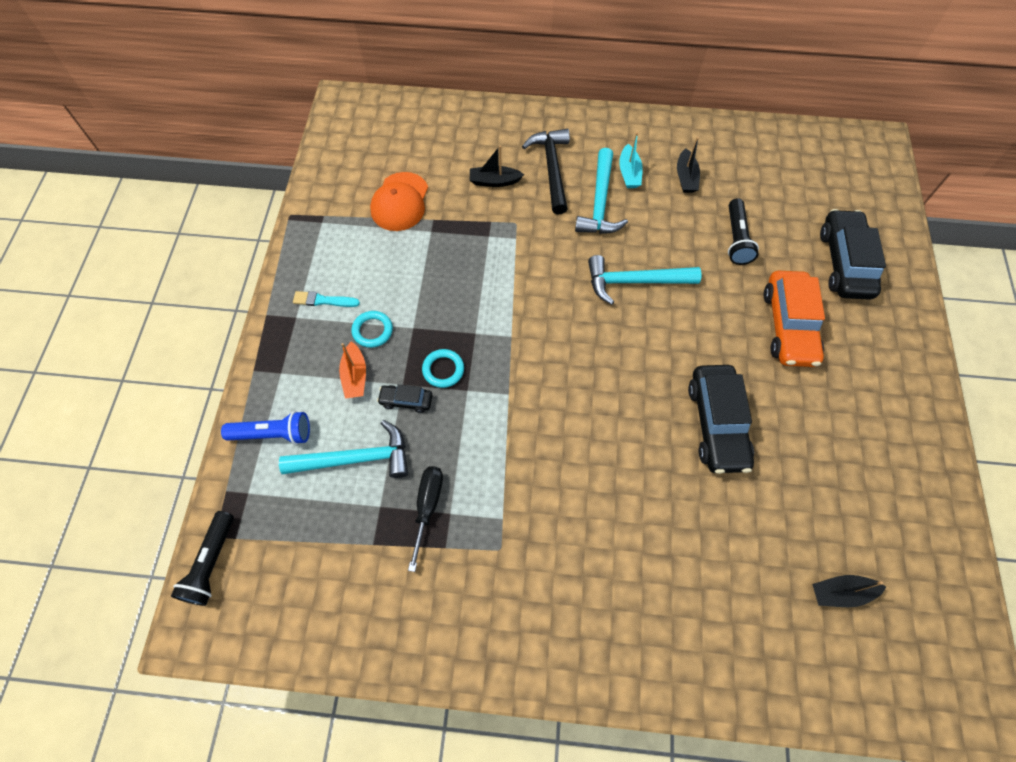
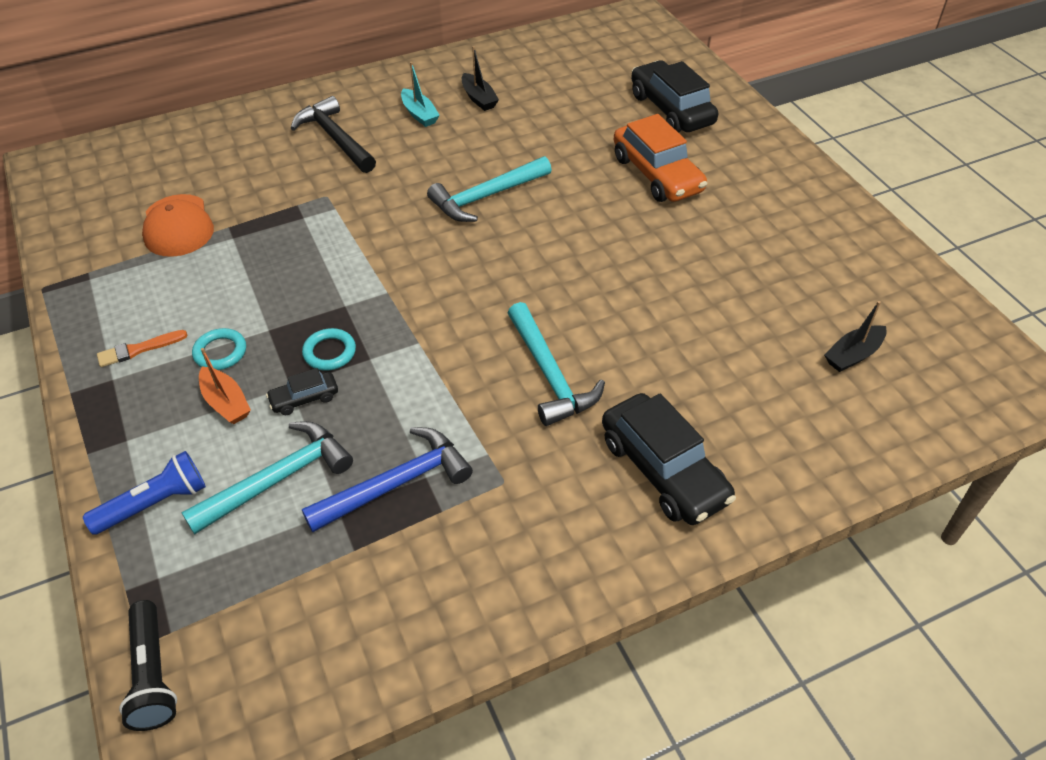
camera: 30 degrees left, 15 degrees down
(323, 300) = (139, 349): turquoise brush -> orange brush
(427, 507) = (396, 484): black screwdriver -> blue hammer
(494, 181) = (278, 170): black boat -> none
(600, 202) = (406, 147): turquoise hammer -> turquoise hammer (549, 374)
(716, 424) = (647, 276): black car -> black car (663, 470)
(736, 239) = (561, 128): black flashlight -> none

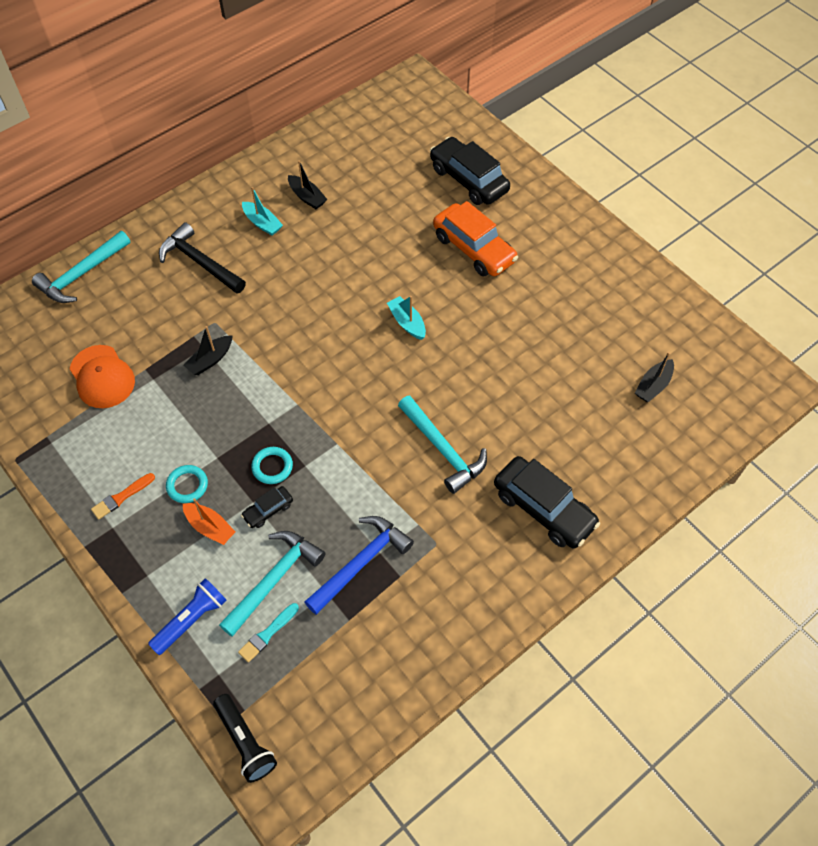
camera: 15 degrees left, 10 degrees up
(242, 543) = (267, 634): none -> turquoise brush
(305, 230) = (210, 360): none -> black boat
(486, 197) = (345, 297): turquoise hammer -> turquoise hammer (82, 274)
(551, 233) = (407, 322): none -> turquoise boat

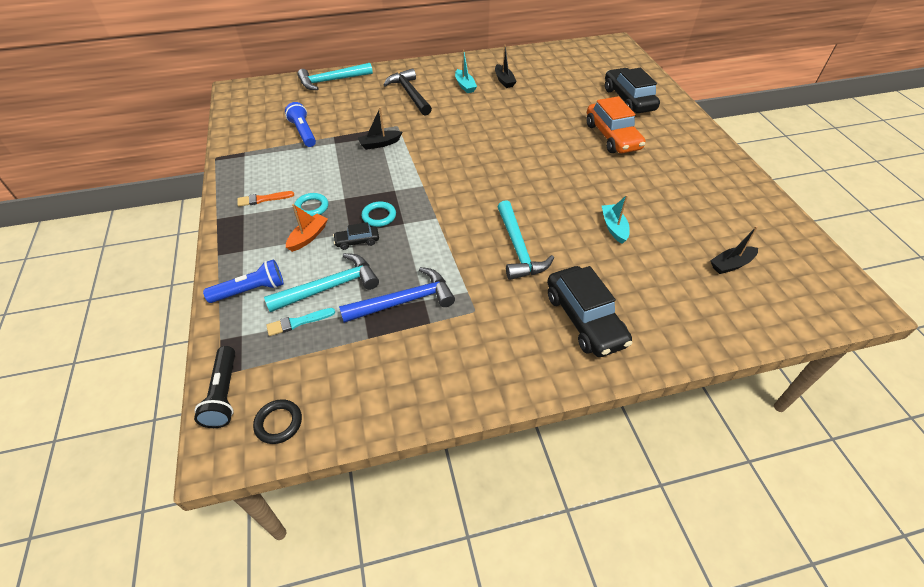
camera: 25 degrees right, 10 degrees down
(102, 377) = (303, 132): orange cap -> blue flashlight
(210, 527) = (308, 237): orange boat -> orange boat turned 120 degrees counterclockwise
(318, 744) = (278, 423): none -> black ring
(407, 322) = (535, 163): turquoise boat -> turquoise boat (614, 227)

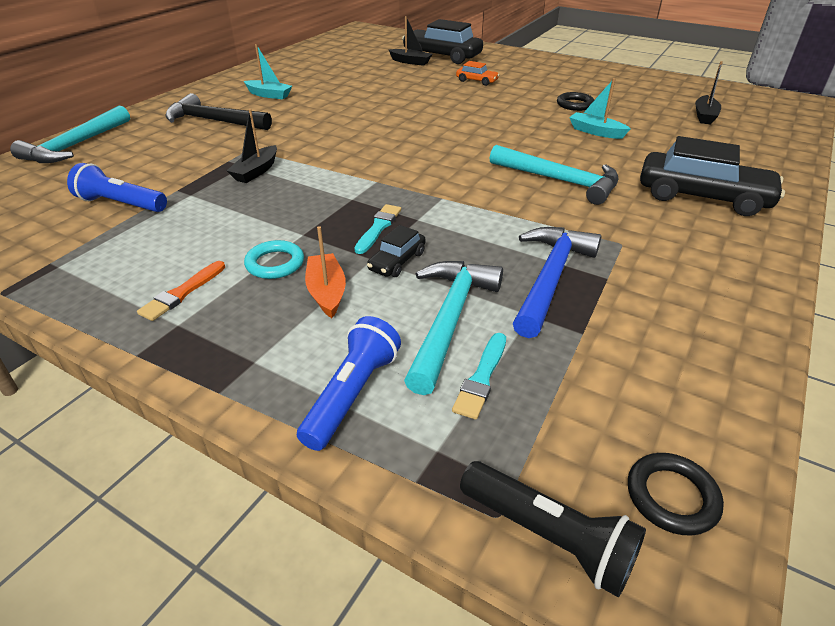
camera: 45 degrees left, 10 degrees down
(379, 216) = (378, 228): turquoise ring -> turquoise brush
(504, 80) = (304, 79): black boat -> black boat (410, 62)
(612, 137) = (476, 81): orange car -> orange car, size x0.48
(645, 196) = (575, 104): none -> black ring

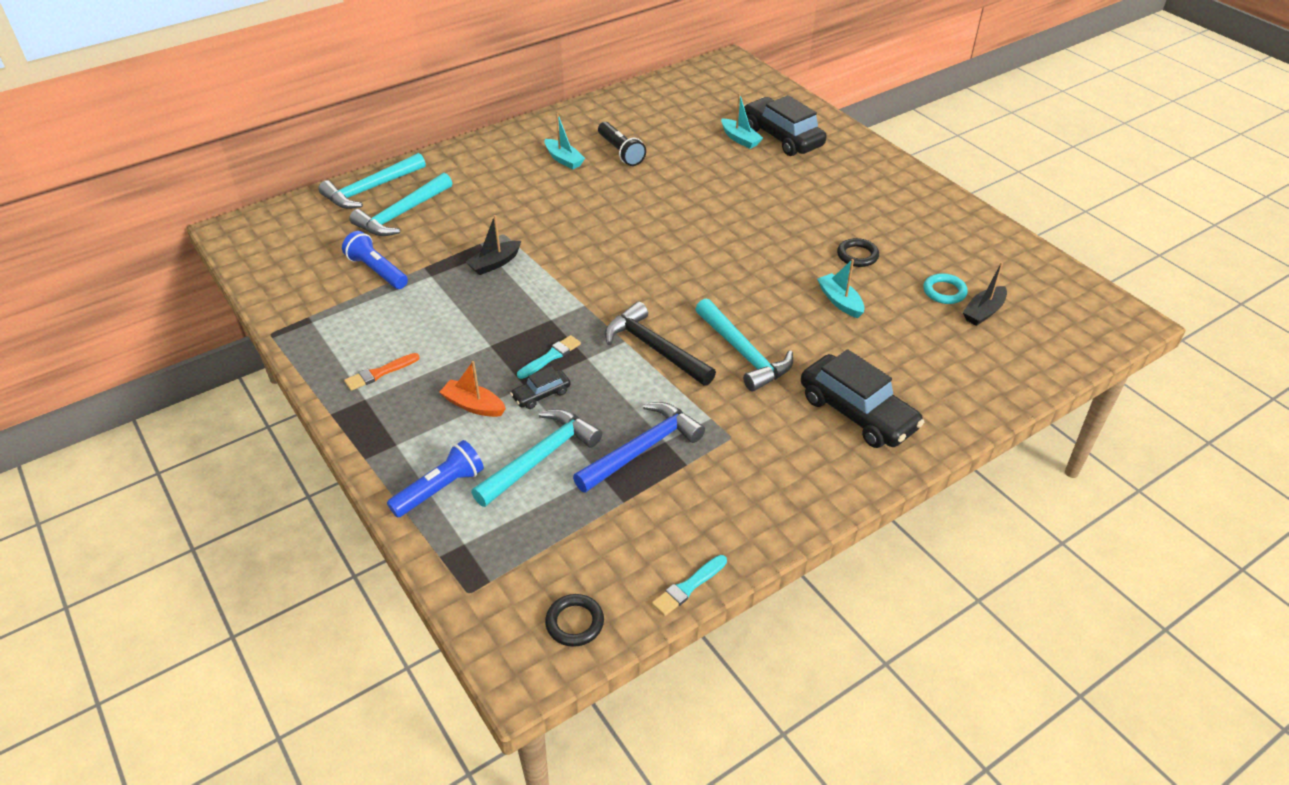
camera: 25 degrees right, 5 degrees up
(124, 156) = (402, 214): none -> turquoise hammer
(214, 121) = (495, 186): black hammer -> black hammer (655, 349)
(275, 263) = (454, 367): turquoise ring -> turquoise ring (944, 291)
(326, 292) = (473, 405): orange boat -> orange boat turned 75 degrees counterclockwise
(410, 62) = (740, 139): black boat -> turquoise boat
(476, 81) = (785, 190): orange car -> none
(481, 378) = (527, 508): turquoise brush -> turquoise brush (688, 587)
(548, 536) = (487, 613): black flashlight -> black flashlight (620, 152)

